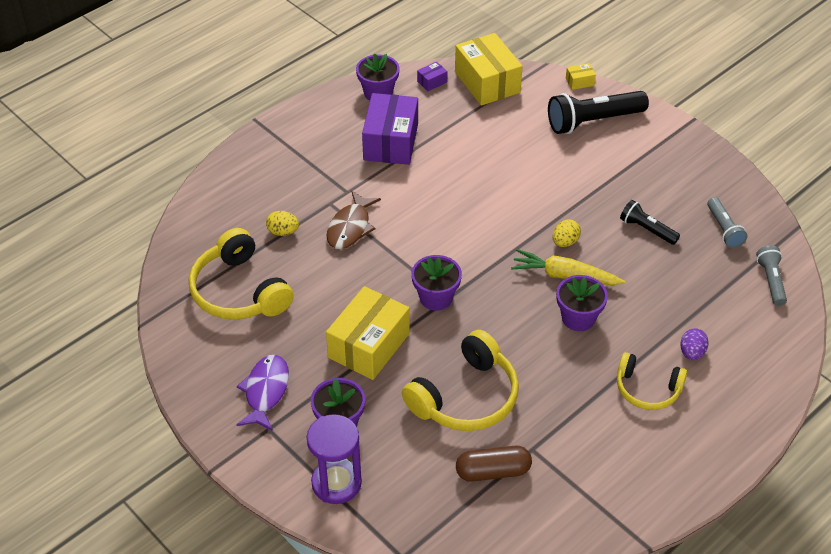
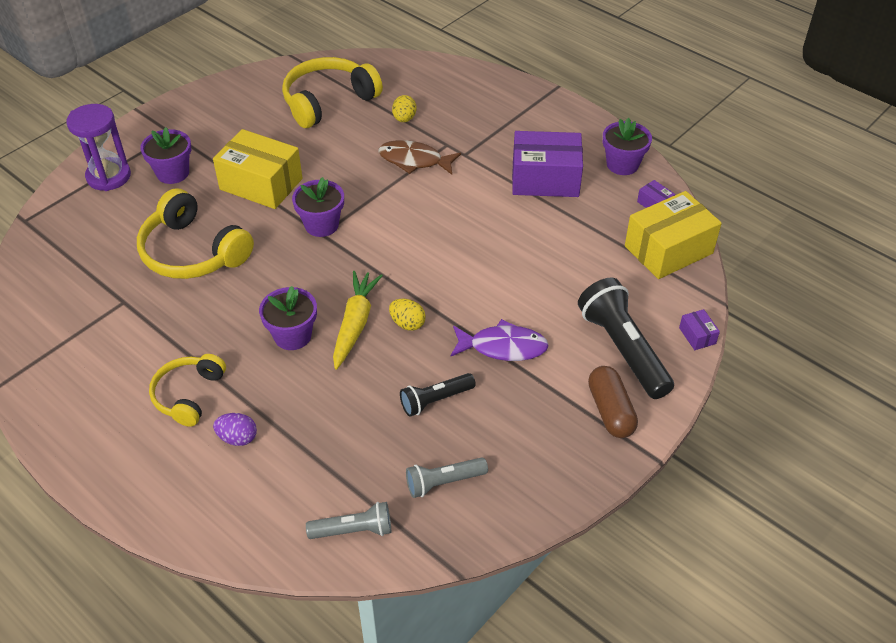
camera: 85 degrees right, 0 degrees up
(265, 391) = (212, 128): purple fish -> purple fish (503, 347)
(493, 471) = (102, 274): brown capsule -> brown capsule (610, 411)
(579, 82) = (697, 336): yellow box -> purple box
(647, 229) = (435, 400): black flashlight -> black flashlight turned 150 degrees counterclockwise

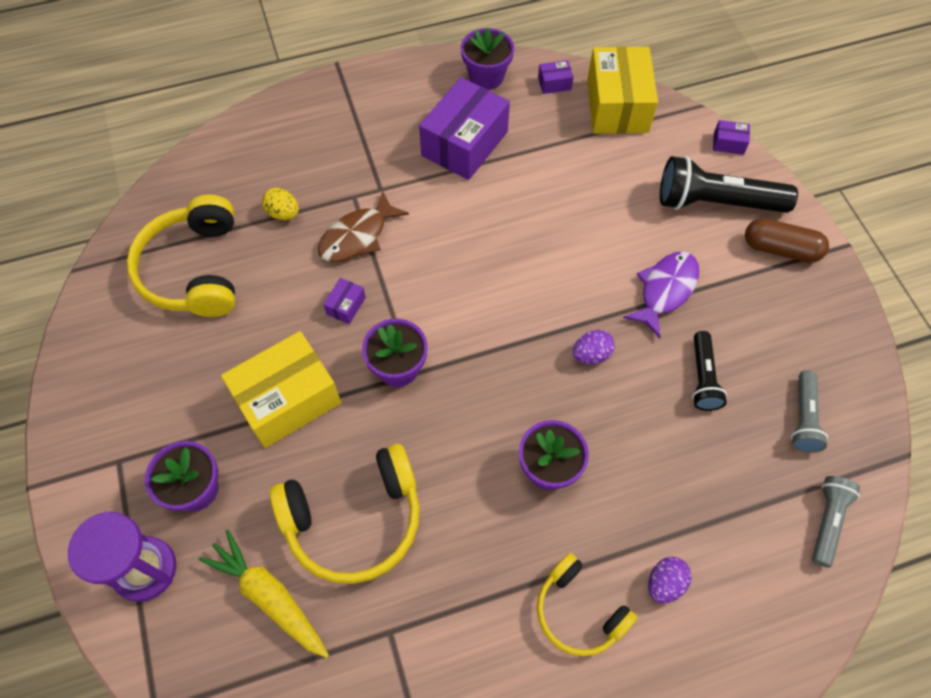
camera: 60 degrees left, 15 degrees up
(352, 179) = (346, 306): none -> purple box
(355, 324) = (565, 402): yellow carrot -> yellow carrot (269, 597)
(407, 323) = (591, 354): yellow egg -> purple egg

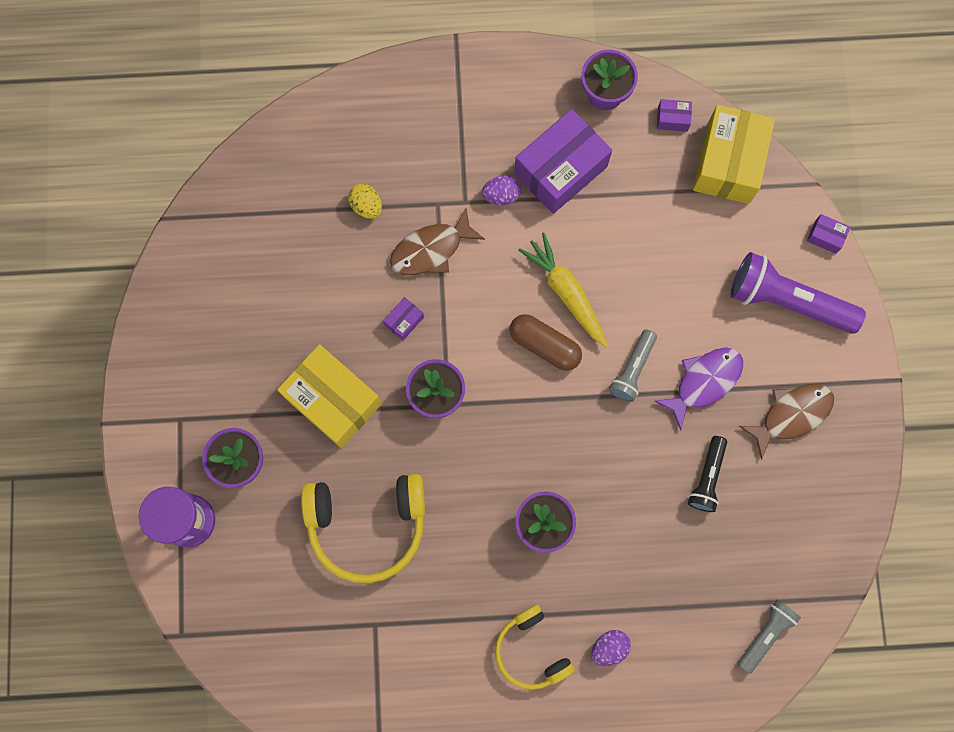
camera: 15 degrees right, 15 degrees up
(194, 270) = (273, 247): yellow headphones -> none
(269, 597) = (285, 570): yellow carrot -> yellow carrot (566, 292)
(287, 399) = (333, 400): yellow box -> yellow box turned 60 degrees clockwise
(591, 354) = (613, 428): purple egg -> purple egg (501, 195)
(716, 202) = (787, 301): black flashlight -> purple flashlight
(761, 299) = (791, 415): none -> brown fish
(780, 249) = (830, 368): brown capsule -> brown capsule (544, 345)
(803, 418) = (782, 539): grey flashlight -> grey flashlight (632, 370)

